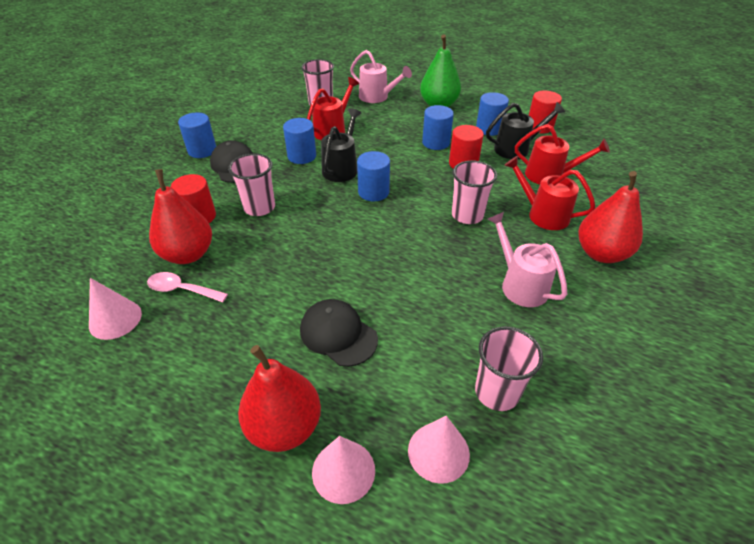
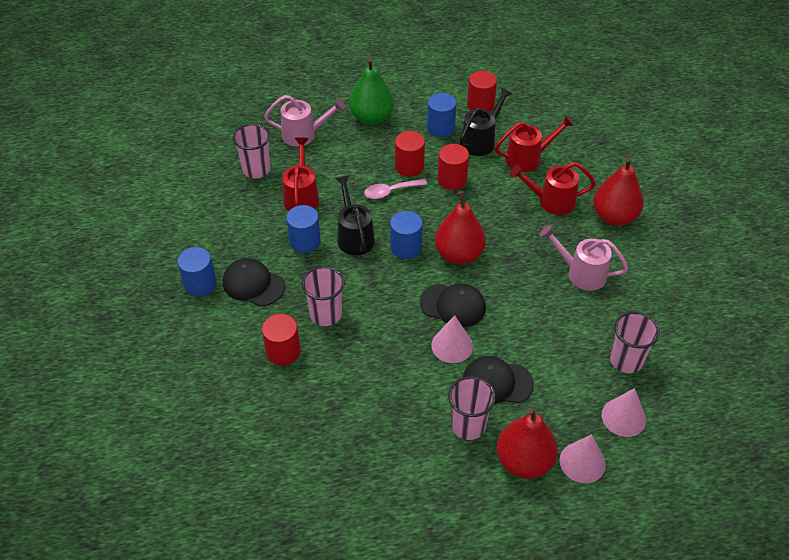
camera: 35 degrees left, 5 degrees up
(115, 319) = (324, 471): pink cone -> pink cone (452, 345)
(182, 290) = (347, 419): pink spoon -> pink spoon (390, 191)
(188, 254) = (316, 389): red pear -> red pear (459, 254)
(366, 250) = (453, 305): none -> black cap
(436, 142) = (409, 166): blue cylinder -> red cylinder
(467, 215) = (498, 231): pink cup -> pink cup (468, 425)

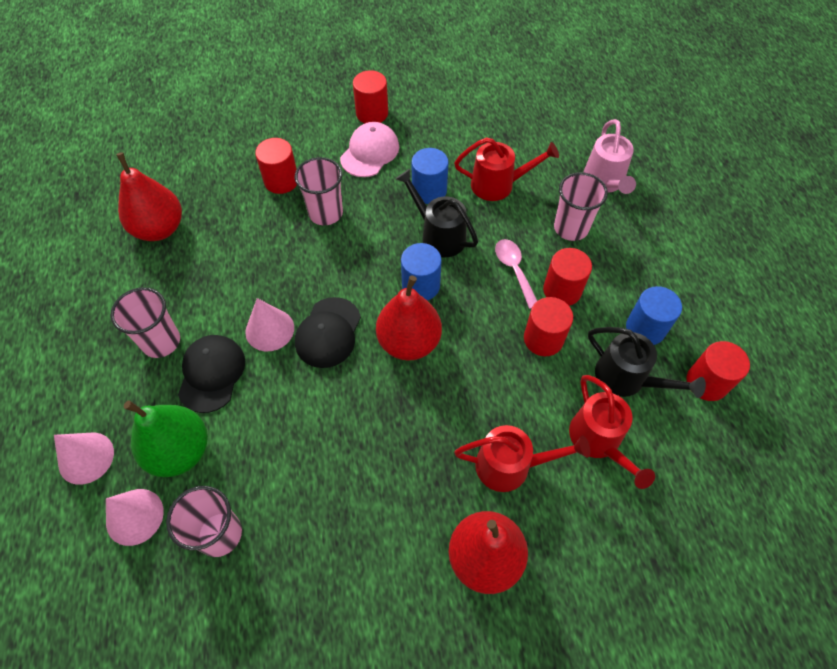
camera: 90 degrees right, 10 degrees up
(200, 284) = (372, 113): blue cylinder -> red cylinder
(253, 284) = (370, 152): black cap -> pink cap
(256, 169) = (538, 143): pink cup -> pink cup (571, 228)
(354, 236) = (438, 235): black watering can -> black watering can turned 120 degrees counterclockwise
(371, 118) = (649, 249): green pear -> green pear (180, 451)
(524, 461) = (103, 394): red pear -> red pear (159, 229)
(551, 201) = (511, 465): red watering can -> red watering can turned 90 degrees clockwise
(581, 273) = (373, 492): pink watering can -> none

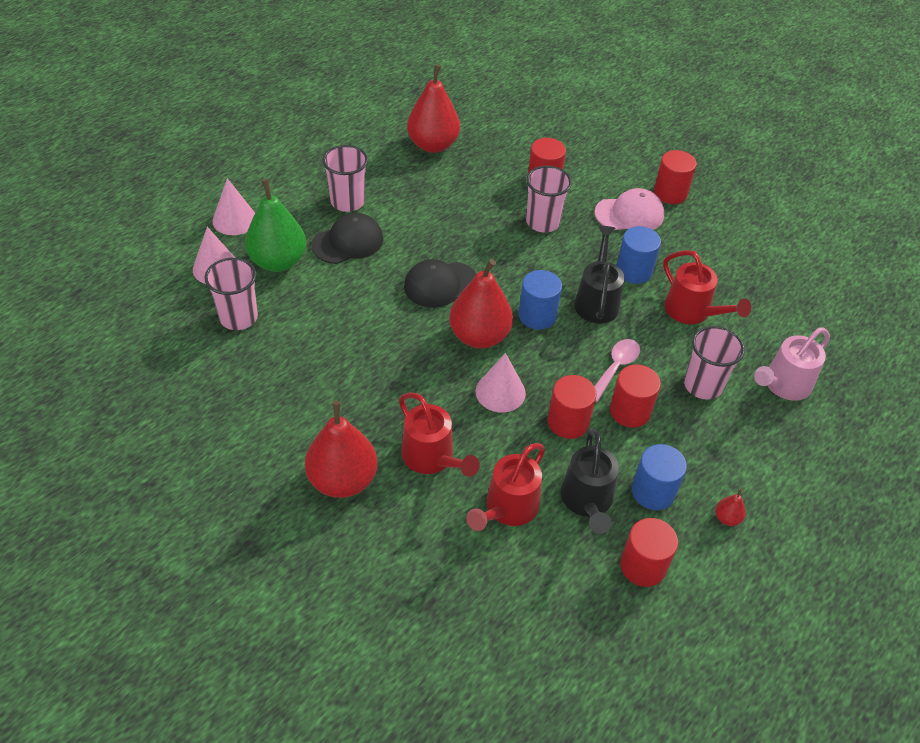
camera: 50 degrees right, 10 degrees down
(269, 329) = (411, 251): pink cone -> pink cone (500, 392)
(696, 299) = (727, 518): none -> red pear

